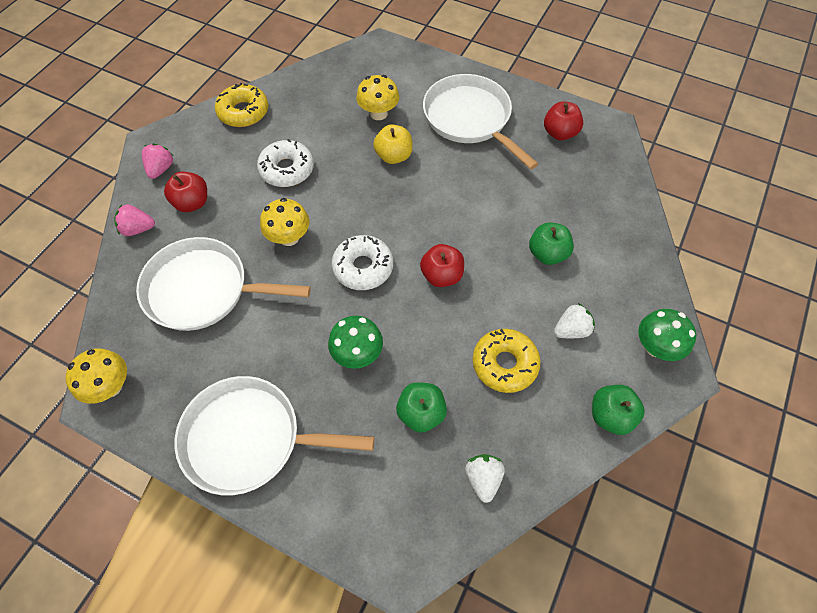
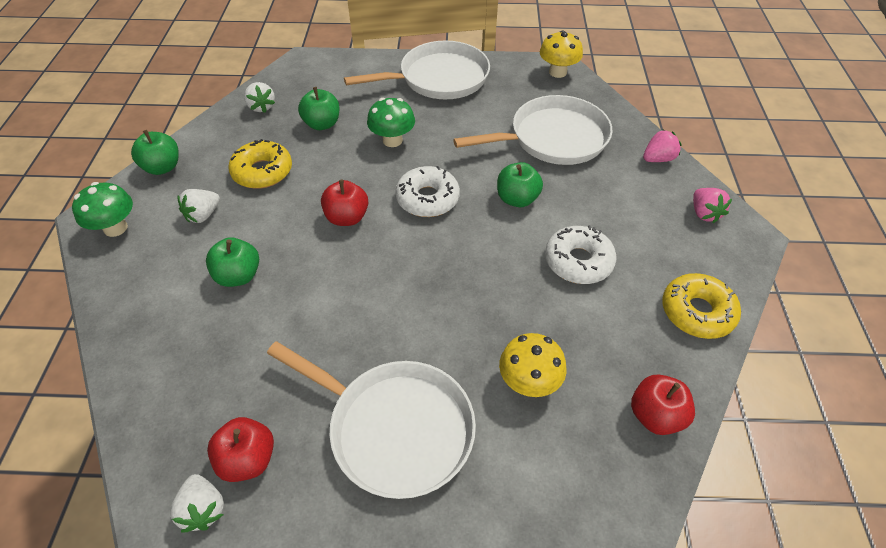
camera: 155 degrees right, 10 degrees down
(192, 203) = (637, 195): red apple -> red apple (655, 416)
(289, 237) = (517, 199): yellow mushroom -> green apple
(394, 156) = (468, 326): yellow apple -> none
(587, 119) = (203, 509): none -> white strawberry

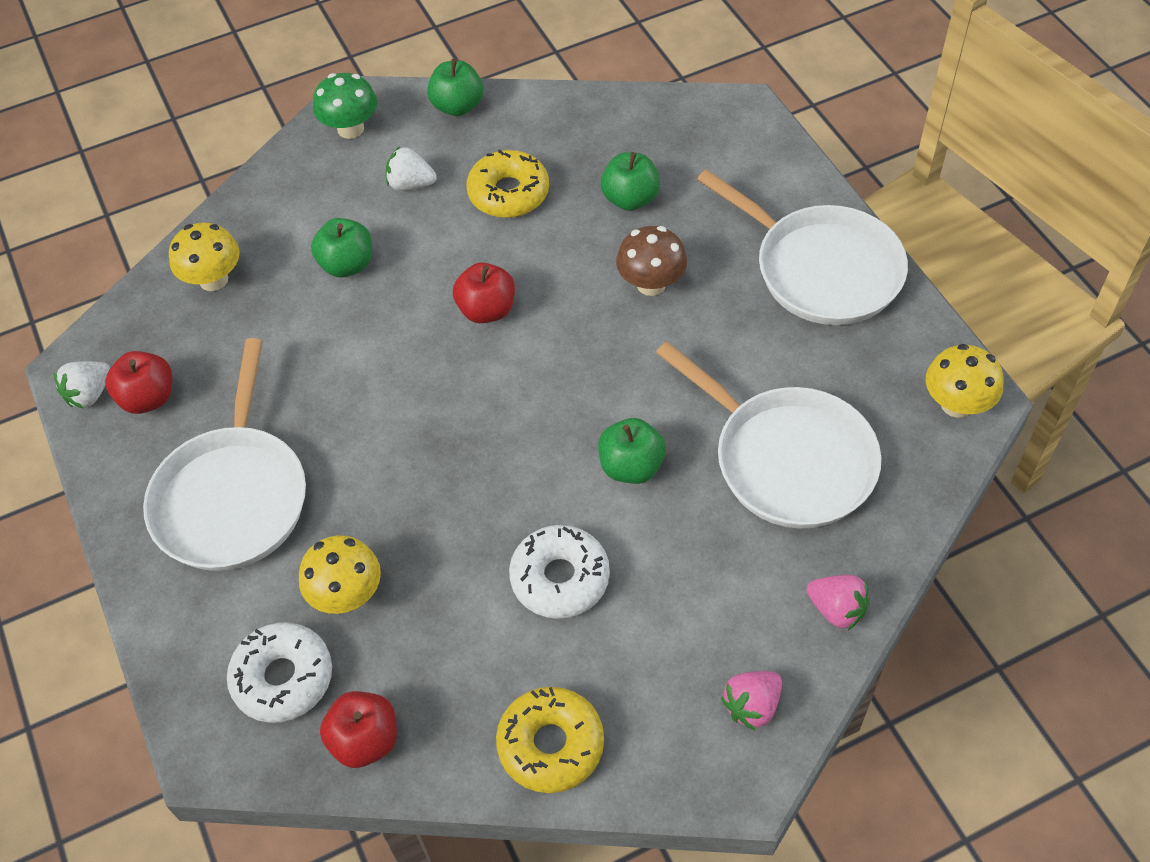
camera: 65 degrees right, 5 degrees up
(169, 366) = (213, 279): none -> yellow mushroom
(261, 107) = (619, 125): white strawberry -> none
(392, 140) = (651, 284): green mushroom -> brown mushroom
(427, 199) = (568, 372): white donut -> white donut (283, 678)

